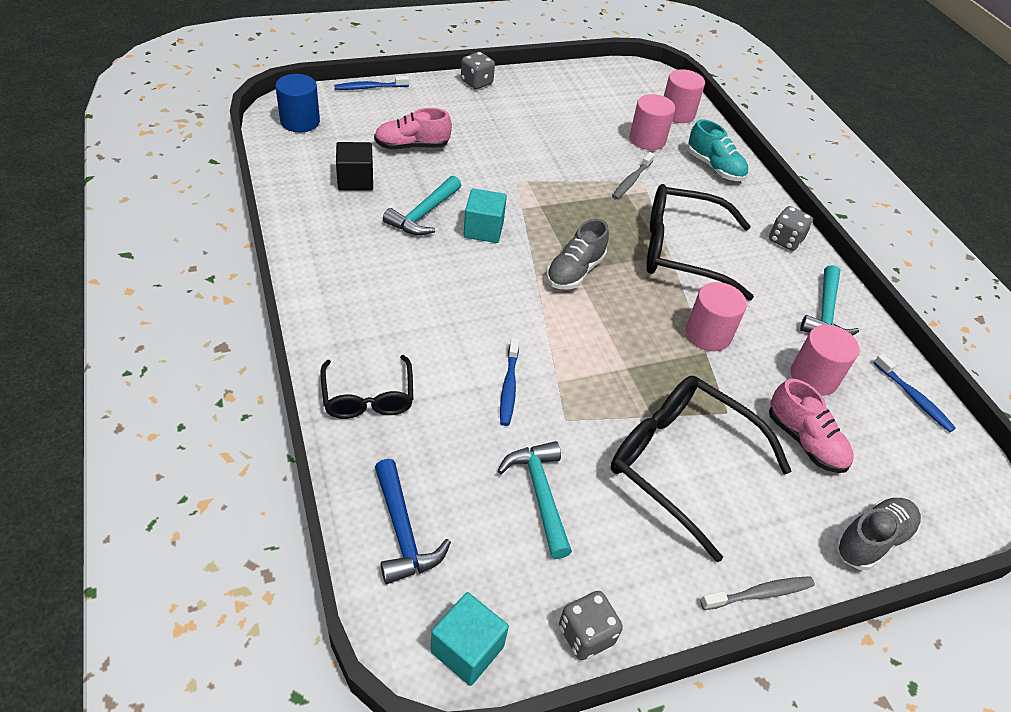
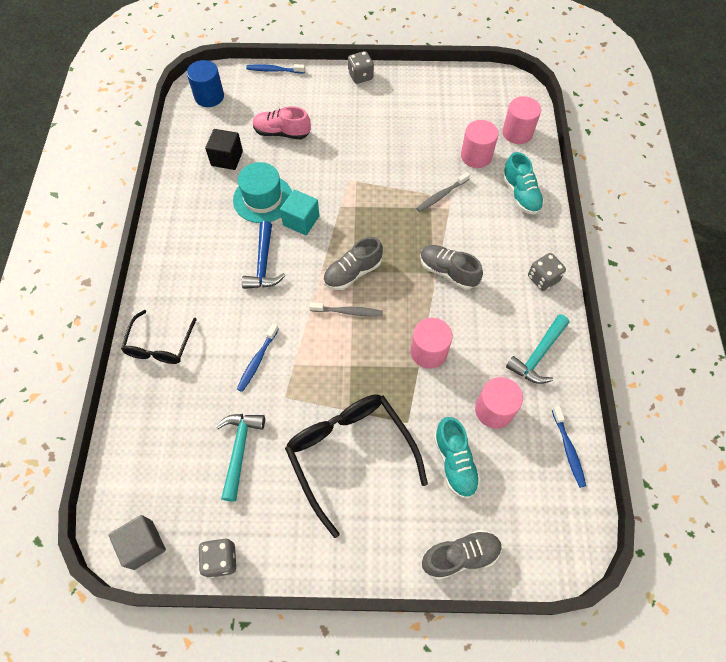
camera: 25 degrees right, 15 degrees up
(403, 532) = (139, 452): blue hammer -> blue hammer (263, 264)
(423, 214) = (263, 199): turquoise hammer -> turquoise hat
(467, 649) = (143, 545): turquoise cube -> grey cube
(682, 251) = (448, 272): black glasses -> grey shoe
(759, 594) = (352, 569): grey toothbrush -> grey toothbrush (348, 312)
(804, 441) = (454, 462): pink shoe -> turquoise shoe

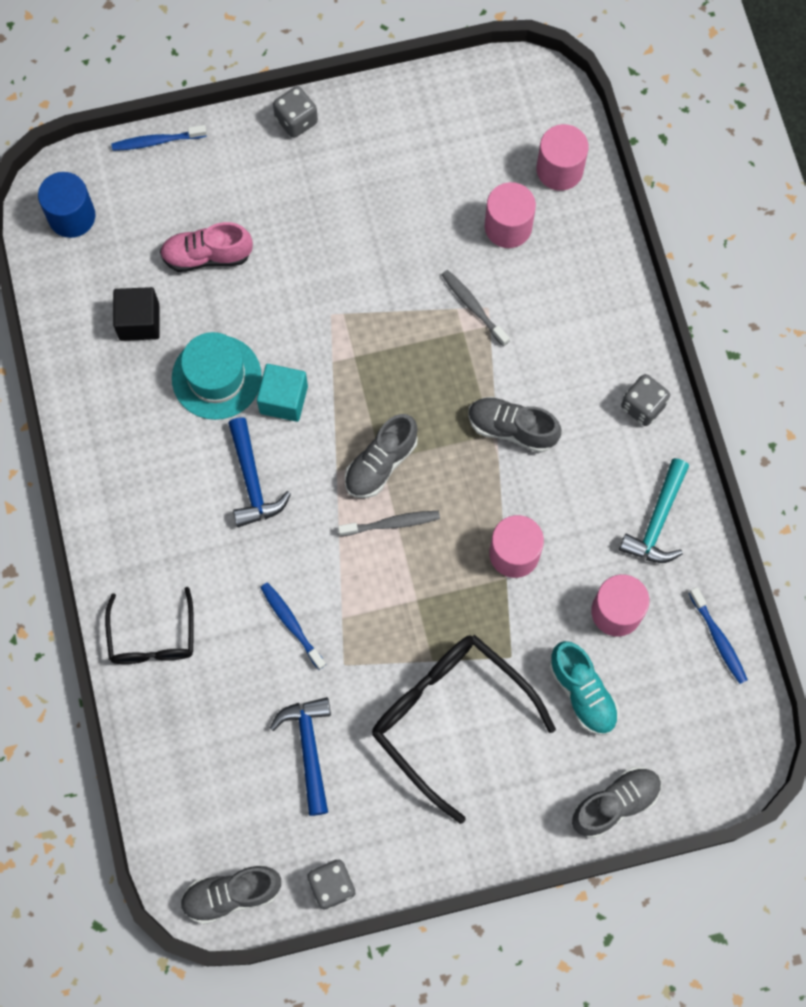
camera: 15 degrees left, 10 degrees up
(143, 545) = (232, 894): grey cube -> grey shoe
(239, 449) = (309, 748): turquoise hammer -> blue hammer
(257, 360) = (292, 624): blue toothbrush -> blue toothbrush turned 135 degrees clockwise
(441, 195) = (473, 307): grey toothbrush -> grey toothbrush turned 105 degrees clockwise
(520, 194) = (586, 277): turquoise shoe -> none

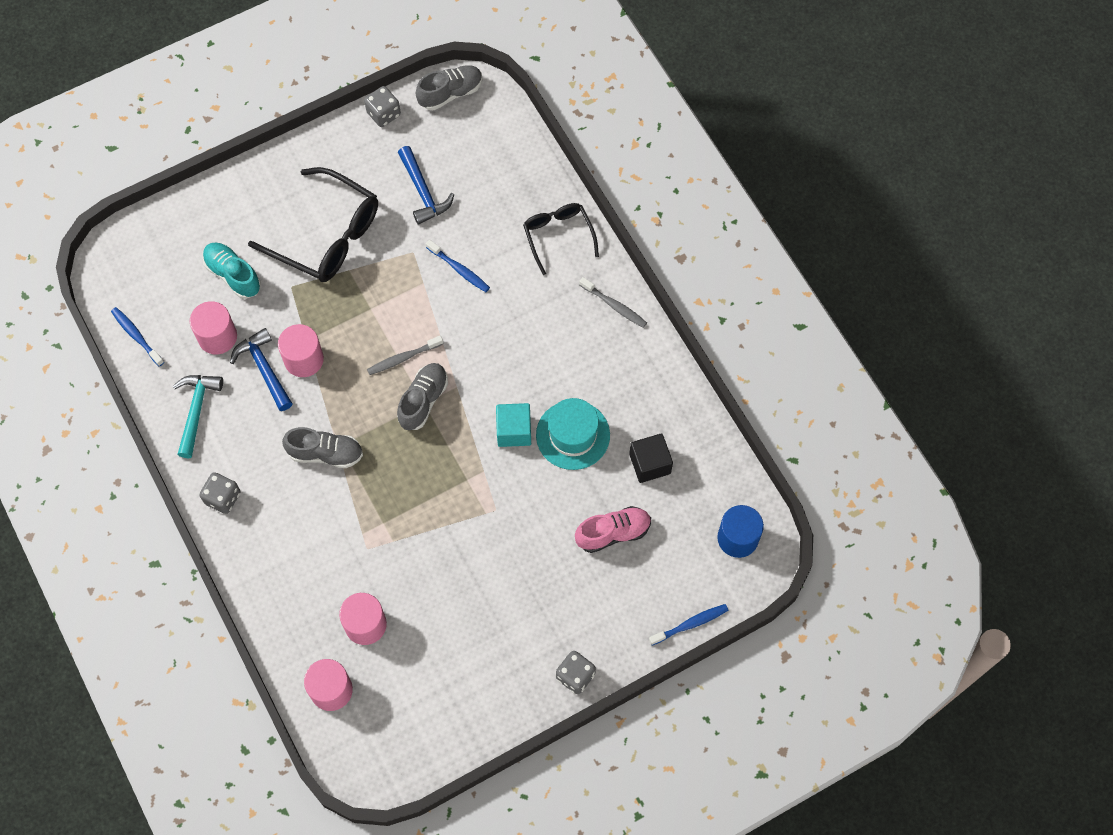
camera: 165 degrees right, 5 degrees down
(252, 481) = (519, 362): blue hammer -> blue hammer (264, 368)
(473, 307) = (379, 545): grey toothbrush -> grey toothbrush (614, 305)
(615, 804) = (196, 209): grey shoe -> none

